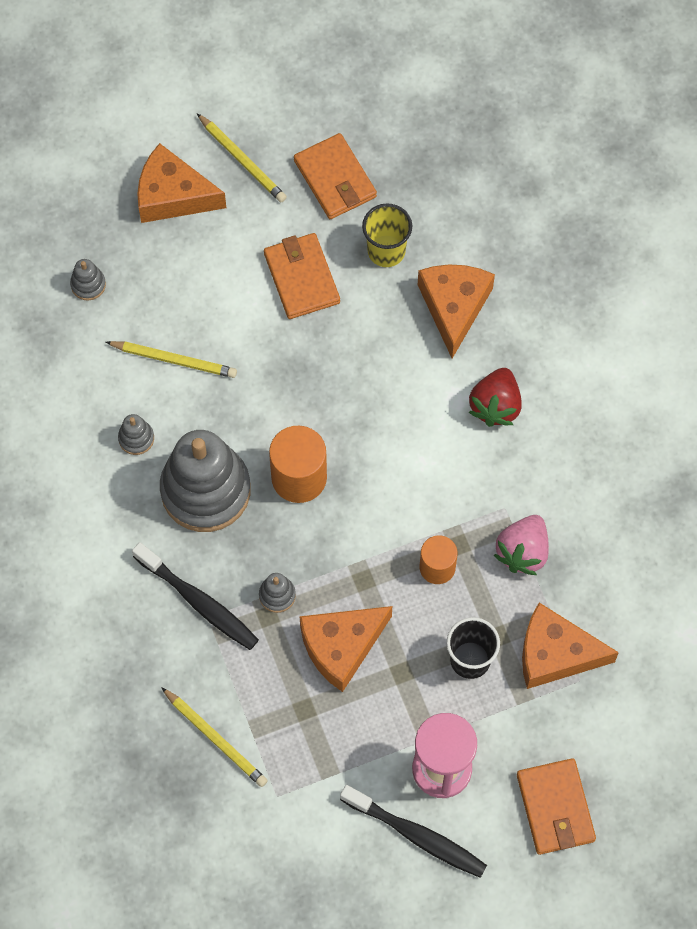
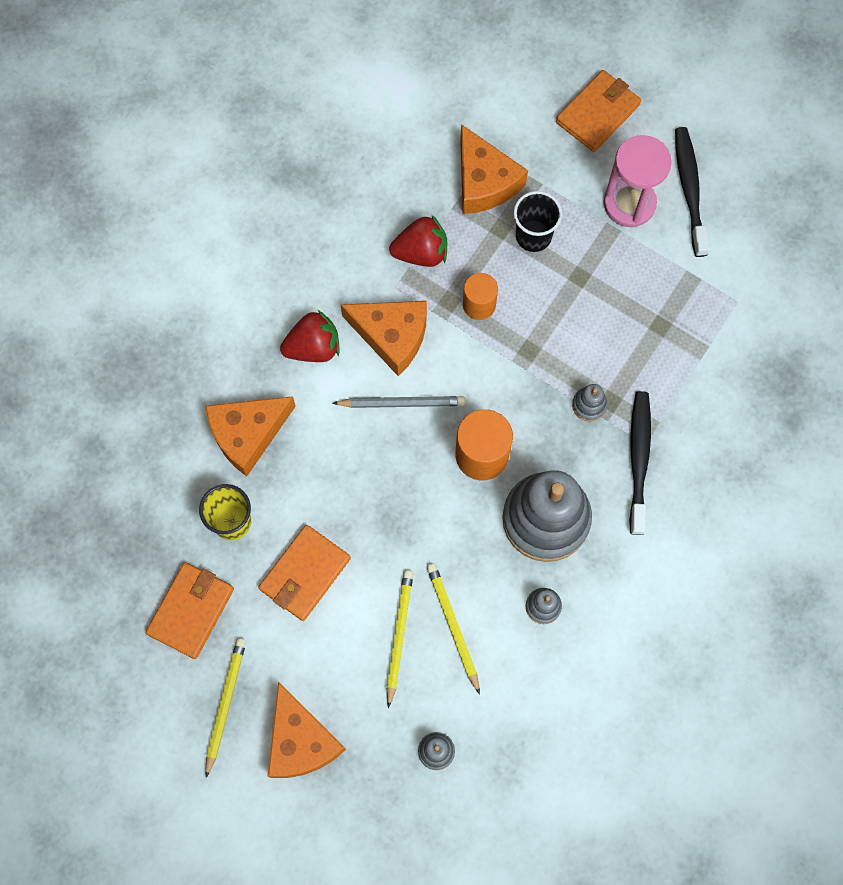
camera: 125 degrees left, 5 degrees up
(215, 739) = (731, 372): yellow pencil -> yellow pencil (399, 636)
(341, 646) = (593, 331): orange cheese -> orange cheese (392, 336)
(392, 444) = (401, 403): none -> grey pencil
(523, 552) = (421, 252): pink strawberry -> red strawberry

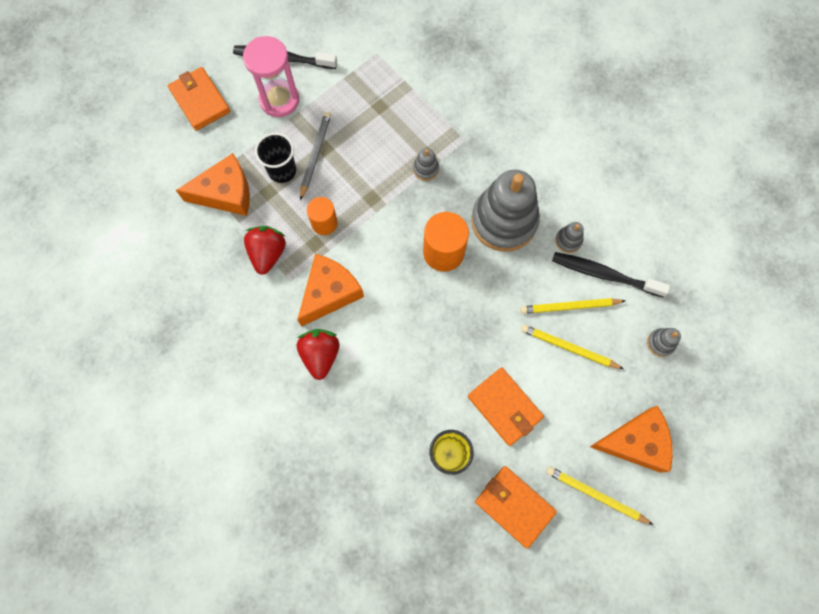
camera: 75 degrees left, 0 degrees up
(247, 434) = (378, 425): orange cheese -> none
(401, 403) = (386, 299): grey pencil -> grey pencil (315, 155)
(639, 459) = (475, 148): black toothbrush -> black toothbrush (604, 274)

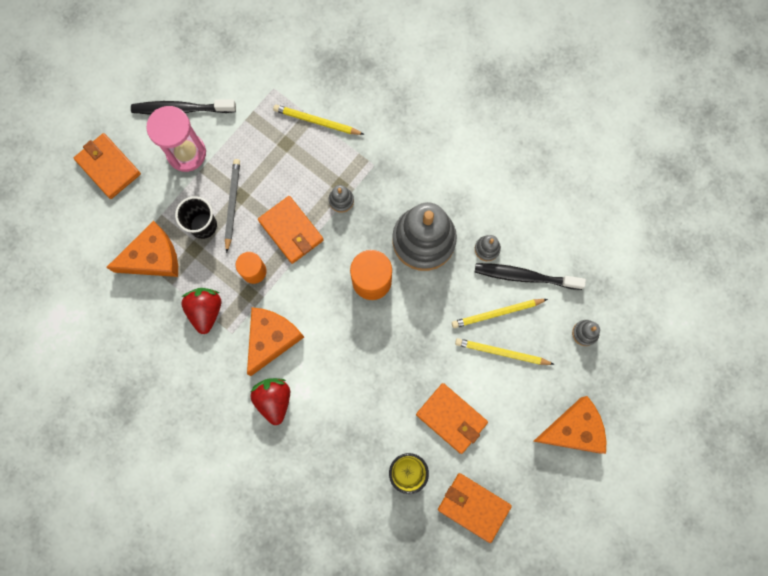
camera: 10 degrees left, 5 degrees up
(369, 190) = (291, 231): none -> orange wallet
(596, 495) = (544, 484): yellow pencil -> yellow pencil (317, 121)

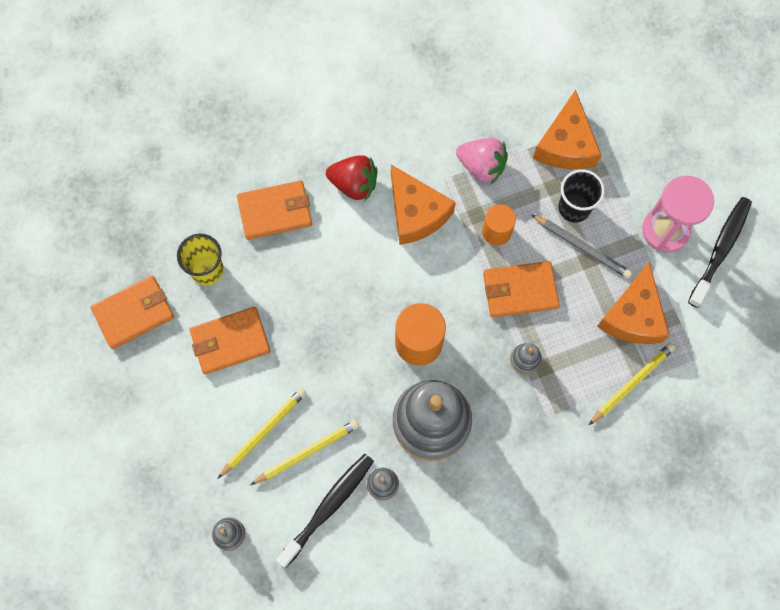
camera: 120 degrees right, 5 degrees down
(108, 167) = (690, 148): orange wallet -> orange wallet (275, 212)
(205, 311) = (481, 166): red strawberry -> pink strawberry
(497, 313) = (307, 452): yellow pencil -> yellow pencil turned 45 degrees clockwise
(573, 429) = (141, 458): orange cheese -> orange cheese (633, 315)

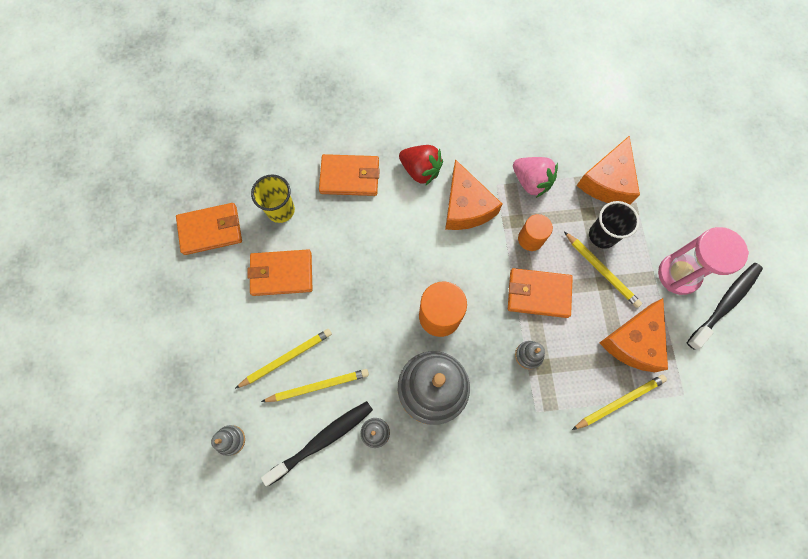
camera: 15 degrees right, 0 degrees up
(582, 247) = (601, 270): grey pencil -> yellow pencil

